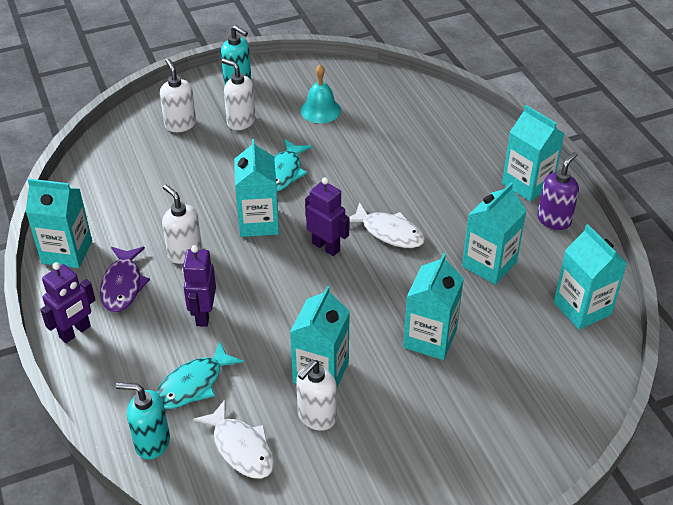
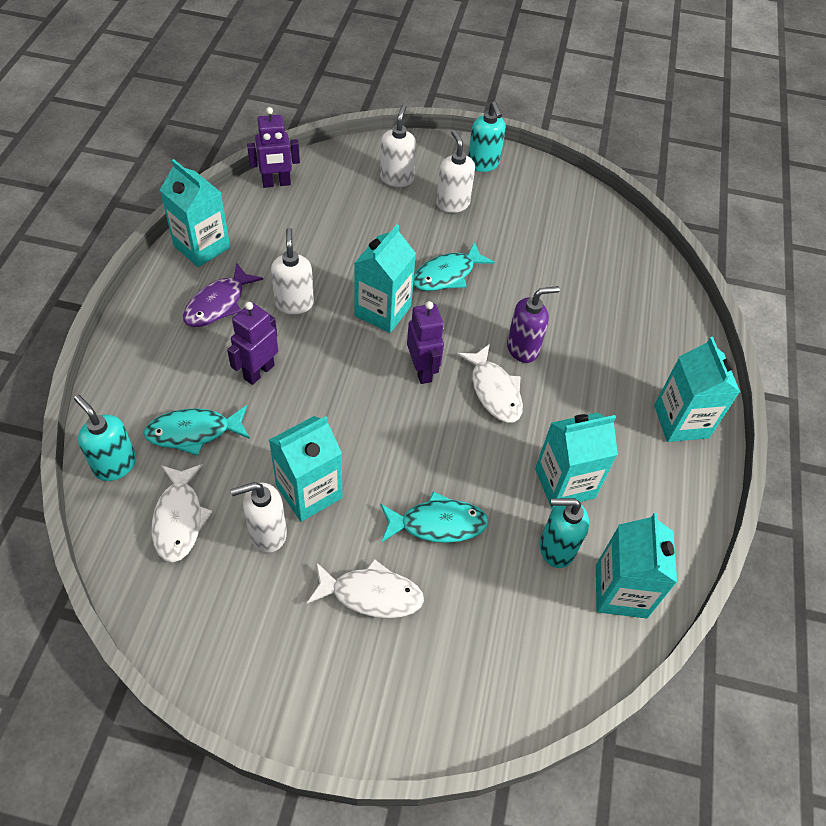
camera: 30 degrees right, 10 degrees up
(75, 332) = (145, 324): purple robot -> purple robot (276, 183)
(320, 110) = (537, 230): turquoise bell -> none
(427, 409) = (371, 594): none -> white fish
(430, 338) = (438, 524): turquoise carton -> turquoise fish
(520, 307) = (556, 548): none -> turquoise soap dispenser
(554, 220) = (675, 476): purple soap dispenser -> purple soap dispenser (523, 348)

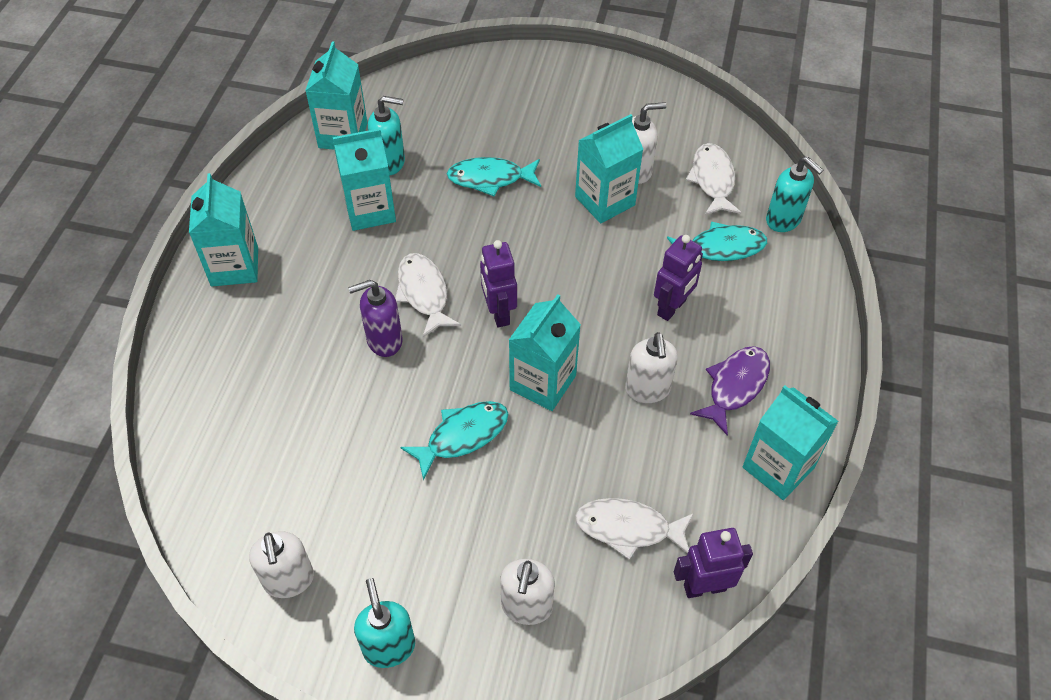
camera: 175 degrees left, 0 degrees up
(371, 594) = (546, 132): white fish -> white fish (628, 528)
(452, 203) = (445, 559): white soap dispenser -> white soap dispenser (289, 580)

